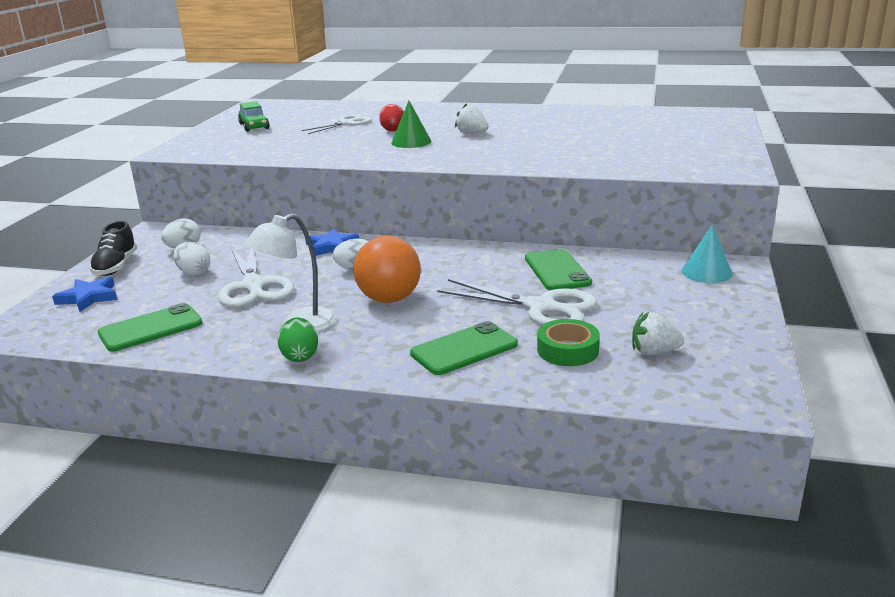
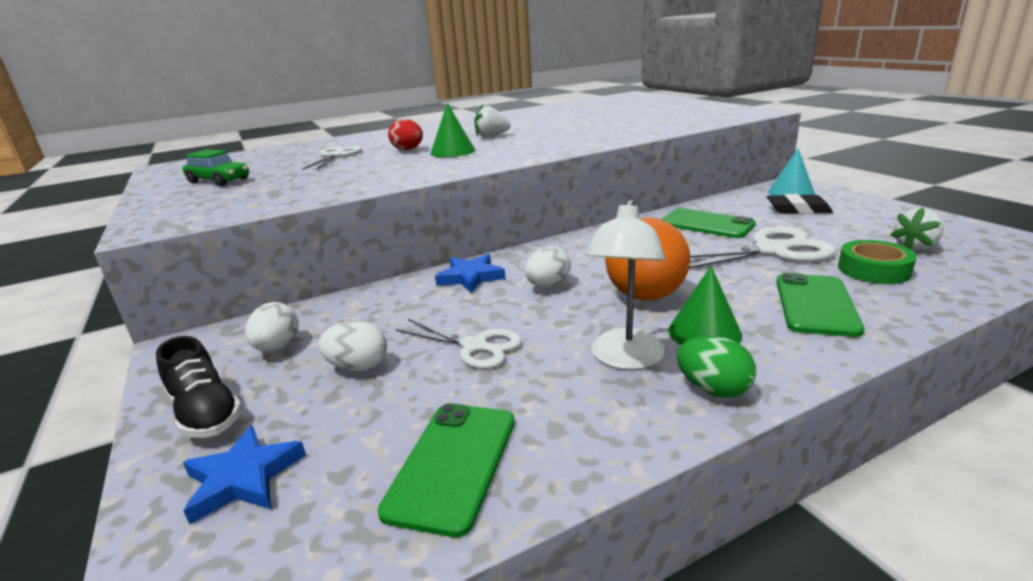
camera: 40 degrees left, 0 degrees up
(253, 286) = (474, 346): white scissors -> white scissors, size x0.64
(365, 332) = (704, 332): none -> green cone
(663, 288) = (798, 209): none -> black eraser

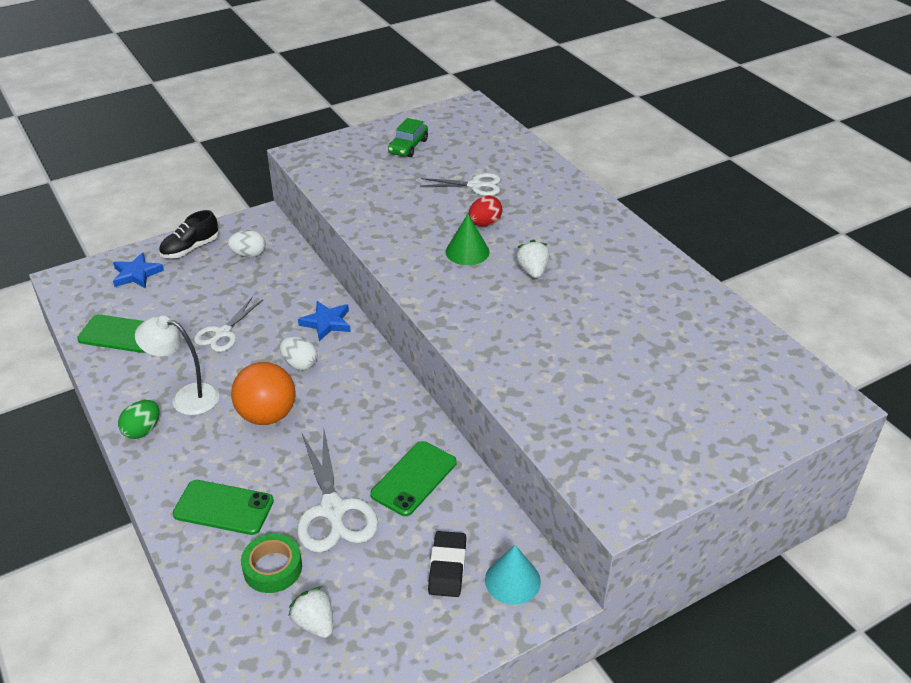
camera: 85 degrees right, 15 degrees up
(358, 367) = (216, 290): white egg -> none
(704, 332) = (204, 438): green cone -> none

